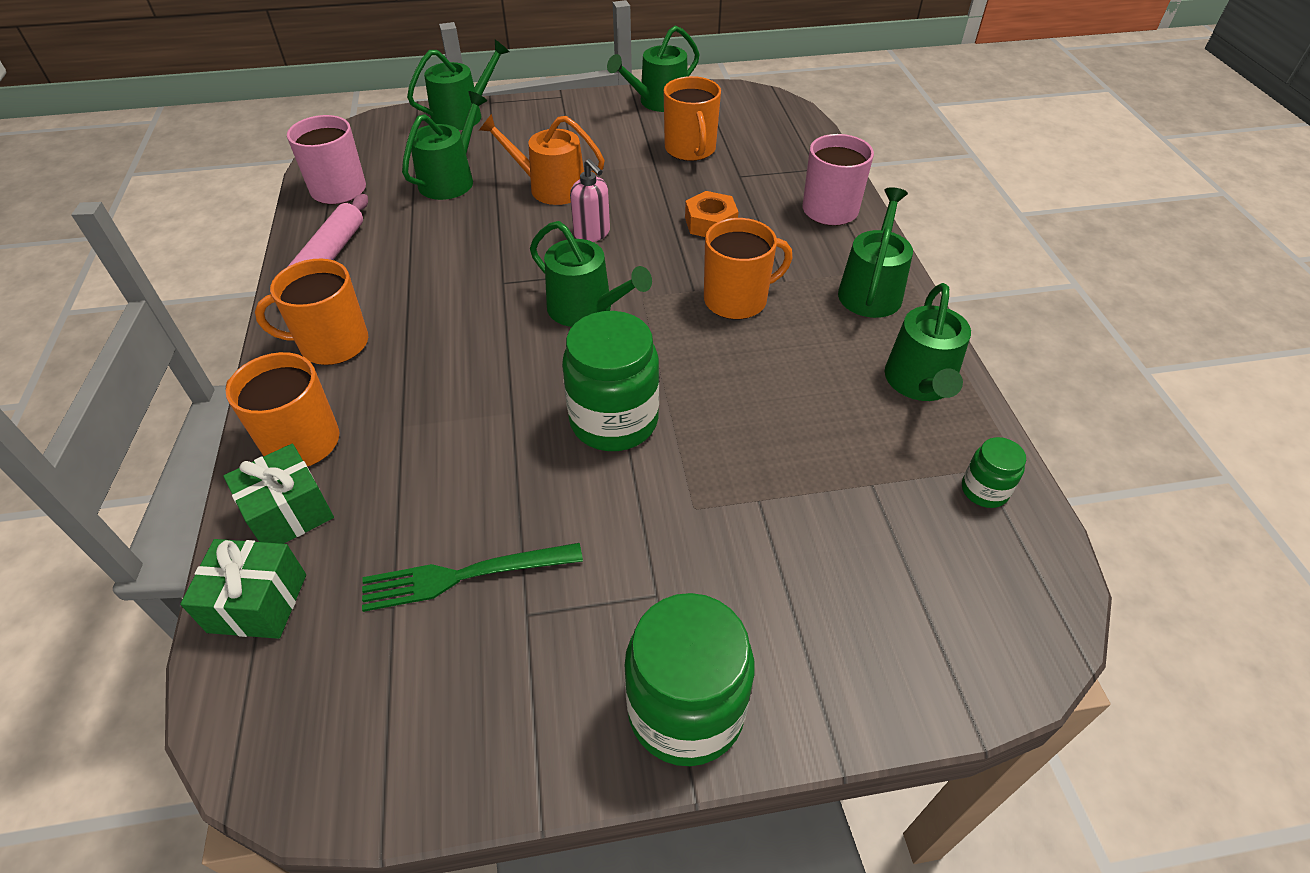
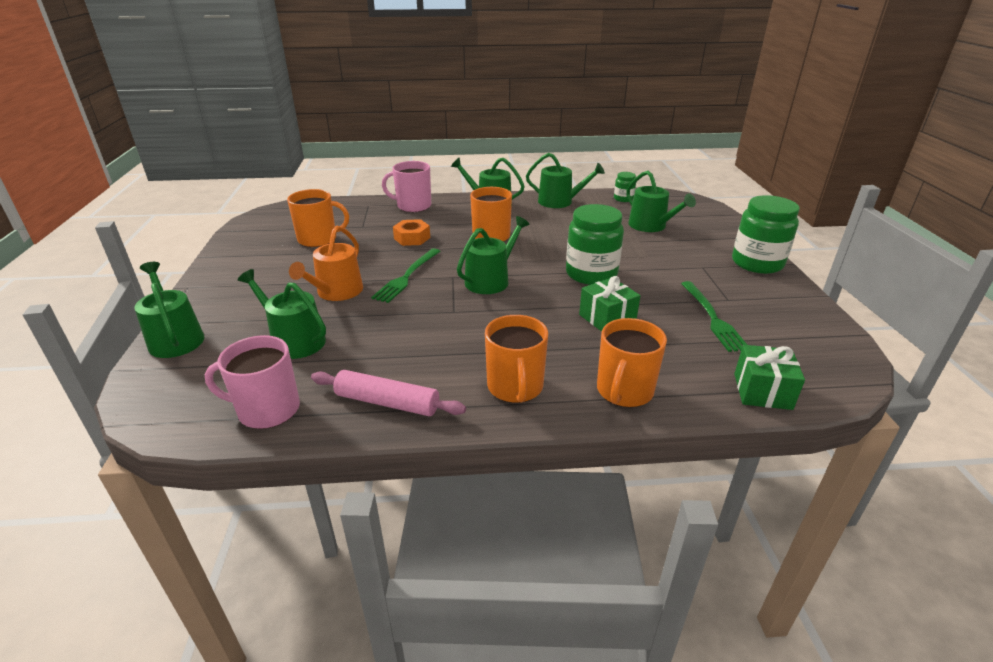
camera: 85 degrees left, 15 degrees down
(289, 512) = (689, 387): green gift -> green gift (607, 318)
(592, 234) = (407, 277): pink soap dispenser -> green fork
(658, 102) = (239, 247): green watering can -> green watering can (651, 226)

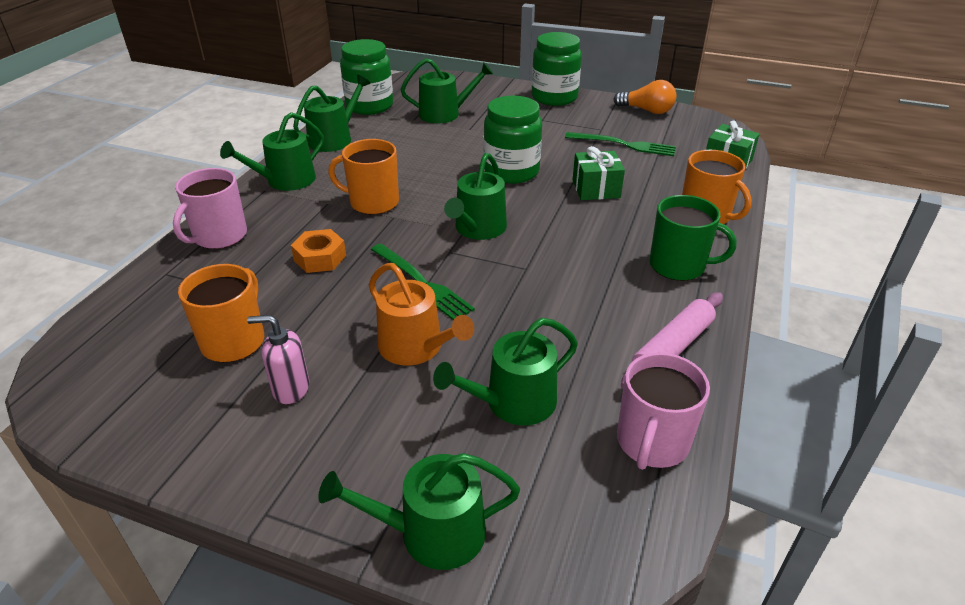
camera: 65 degrees left, 5 degrees up
(283, 266) = (290, 389): none -> pink soap dispenser
(491, 280) = (478, 229): green watering can -> green watering can turned 135 degrees counterclockwise
(515, 387) = (678, 266): orange mug -> green mug
(623, 199) = (369, 106): green jar -> green jar, size x2.03
(811, 318) = (647, 110): none -> orange light bulb

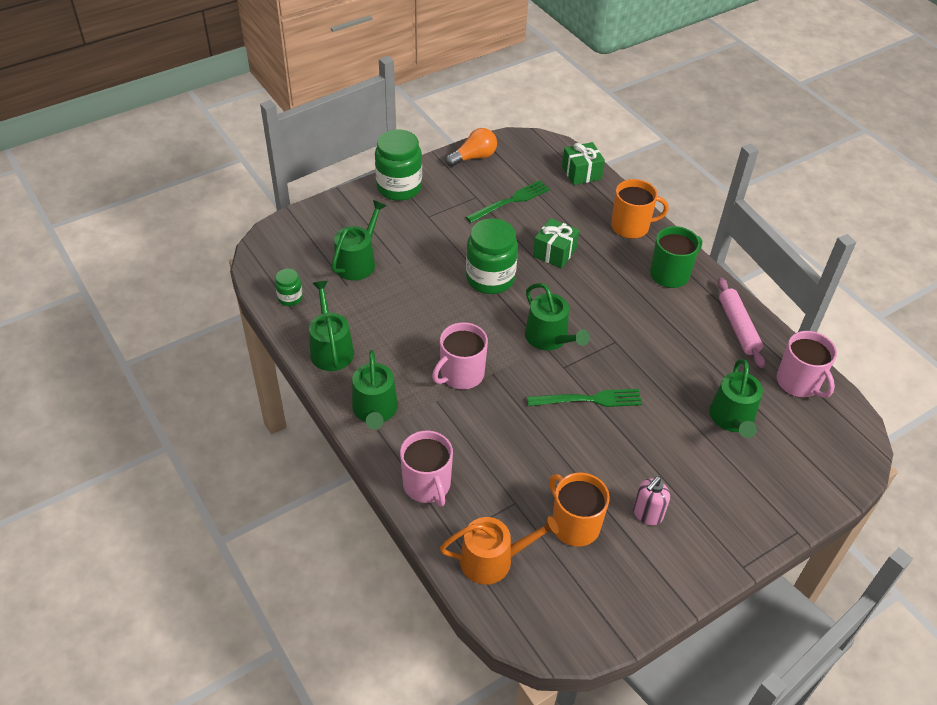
camera: 55 degrees left, 10 degrees up
(320, 258) = (512, 438): orange nut -> none
(369, 106) = (290, 298): green jar -> green jar, size x0.49
(373, 202) = (461, 374): orange mug -> pink mug
(416, 348) = (653, 436): orange watering can -> orange watering can (493, 560)
(431, 532) = (800, 502): green watering can -> none

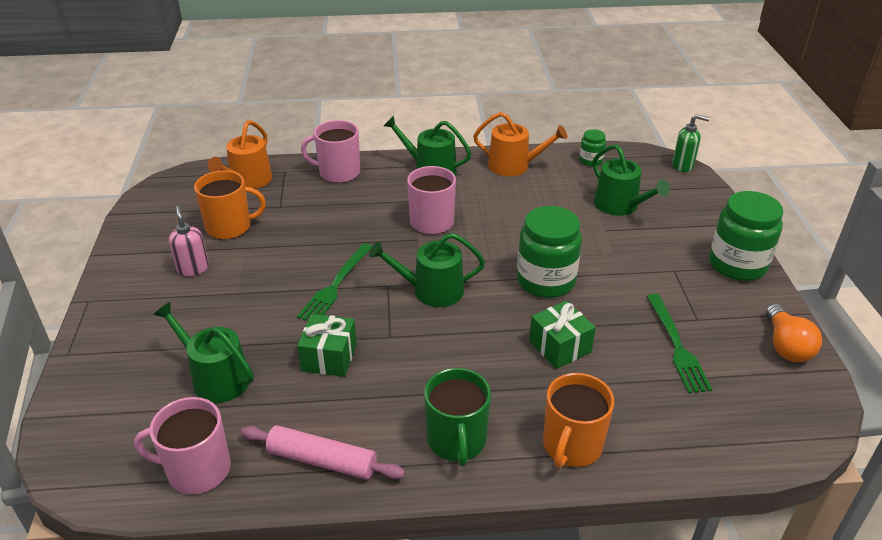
camera: 120 degrees right, 10 degrees down
(265, 237) = (683, 165): none -> green soap dispenser
(331, 349) = (514, 166): green watering can -> orange watering can
(581, 173) = (718, 446): green gift -> green gift (329, 357)

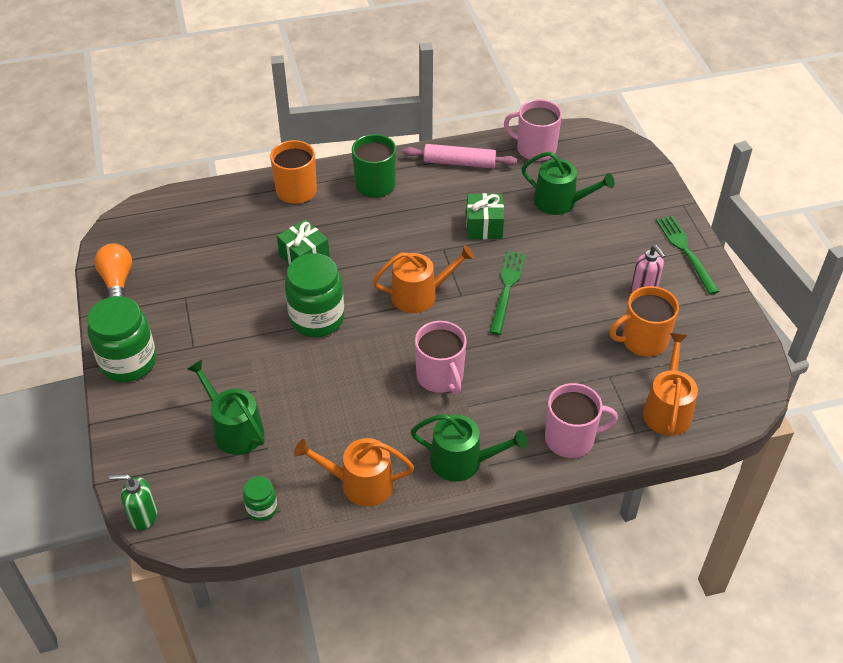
camera: 170 degrees right, 10 degrees up
(197, 470) = (535, 149): pink mug -> pink mug turned 150 degrees counterclockwise
(431, 290) = (420, 295): green watering can -> orange watering can
(676, 346) = (208, 270): green fork -> green fork (686, 251)

